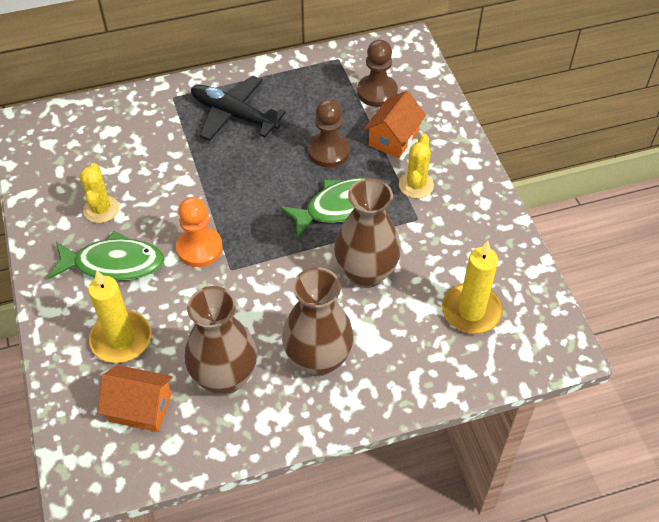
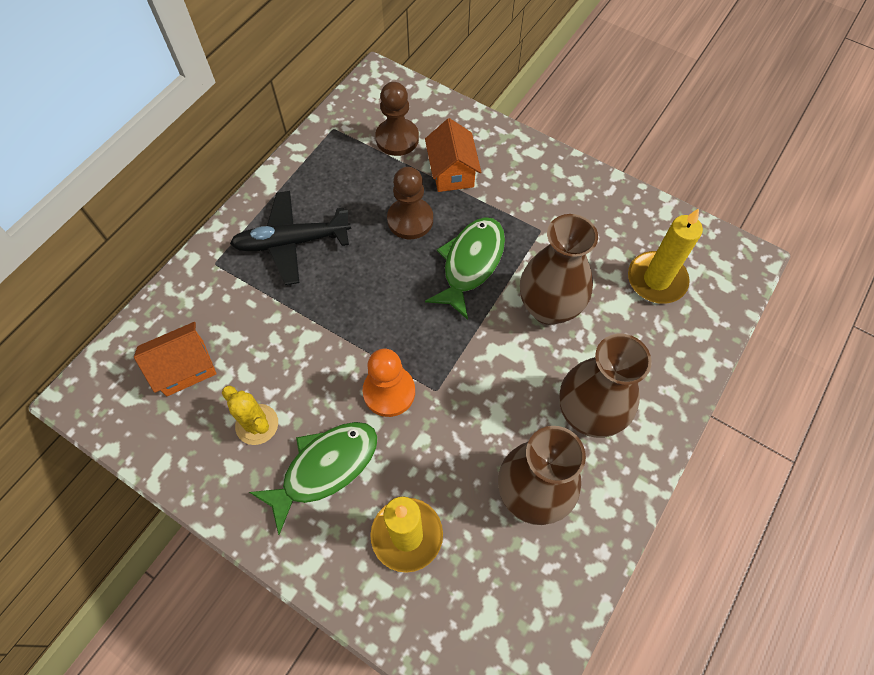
camera: 40 degrees left, 10 degrees up
(140, 408) = (490, 585): orange house -> orange house (185, 368)
(416, 185) = (510, 201): yellow cactus -> none

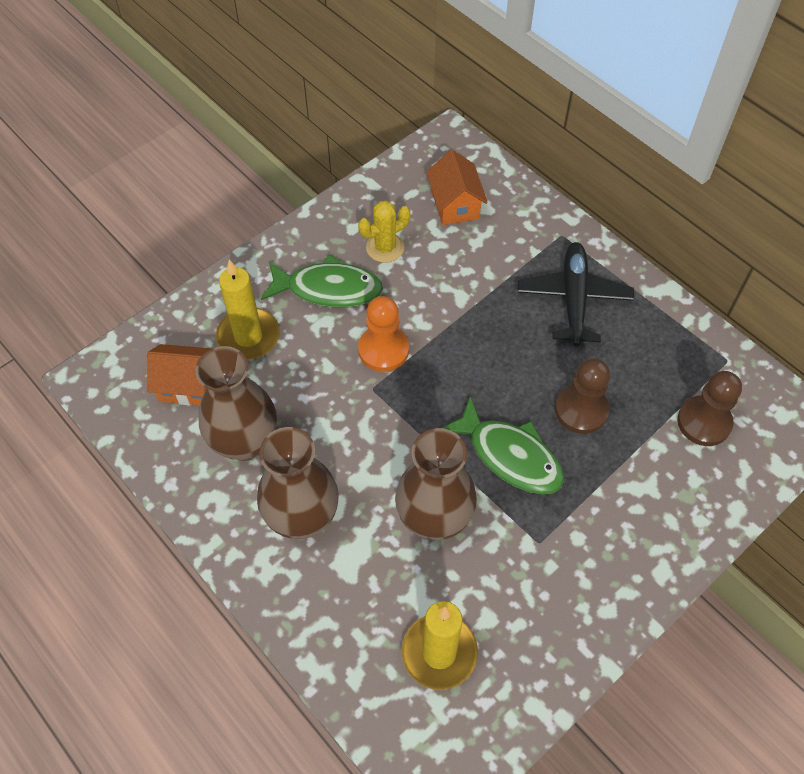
camera: 105 degrees right, 5 degrees down
(324, 468) = (328, 289): green fish -> green fish turned 60 degrees counterclockwise
(452, 172) = (643, 469): orange house -> orange house (189, 385)

